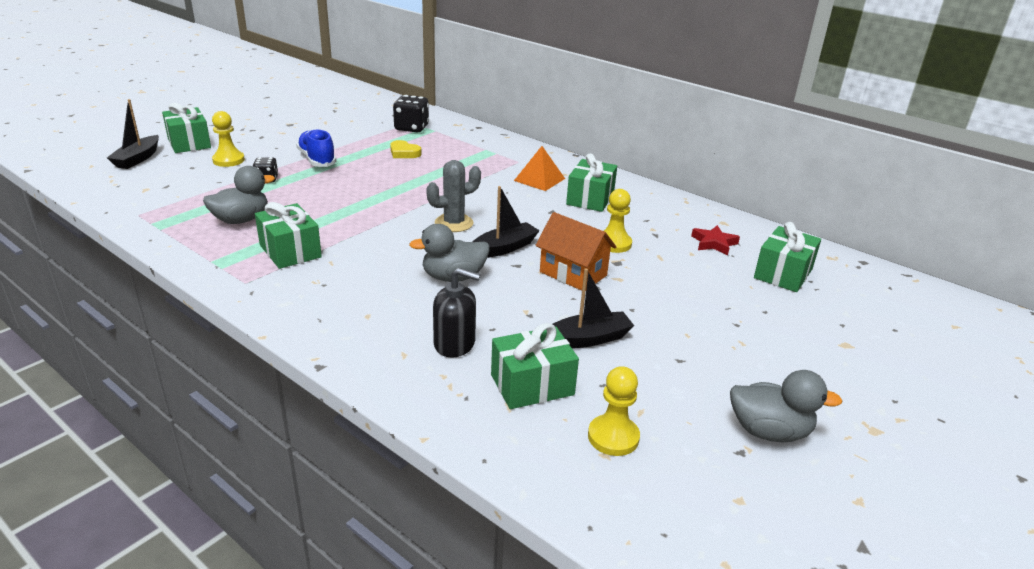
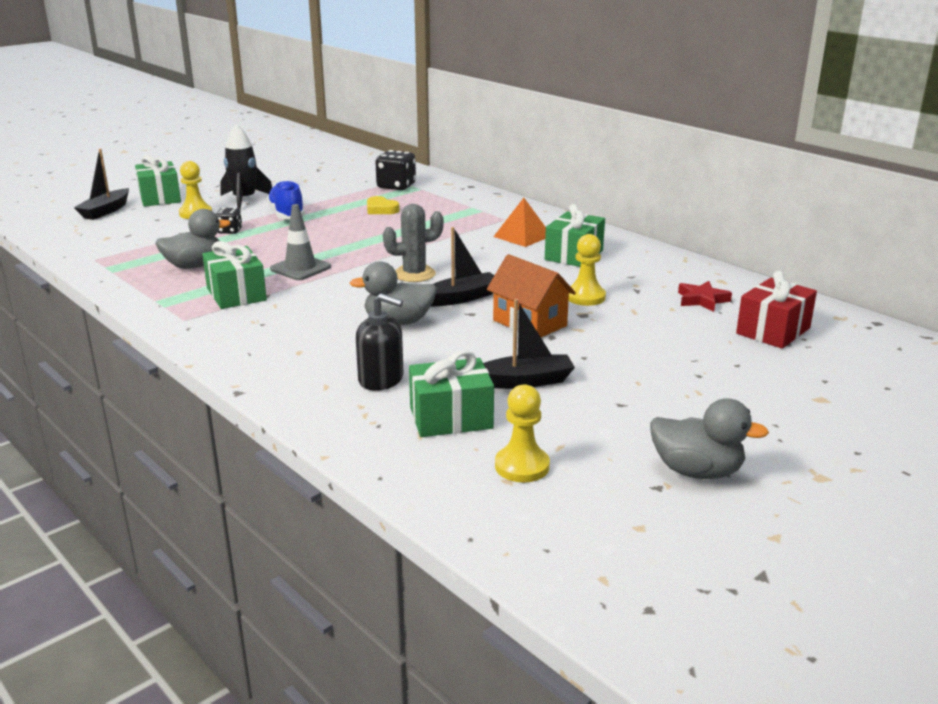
camera: 10 degrees right, 5 degrees down
(273, 144) = (244, 200): none -> black rocket
(345, 219) = (300, 268): none -> grey traffic cone
(783, 274) = (773, 331): green gift -> red gift

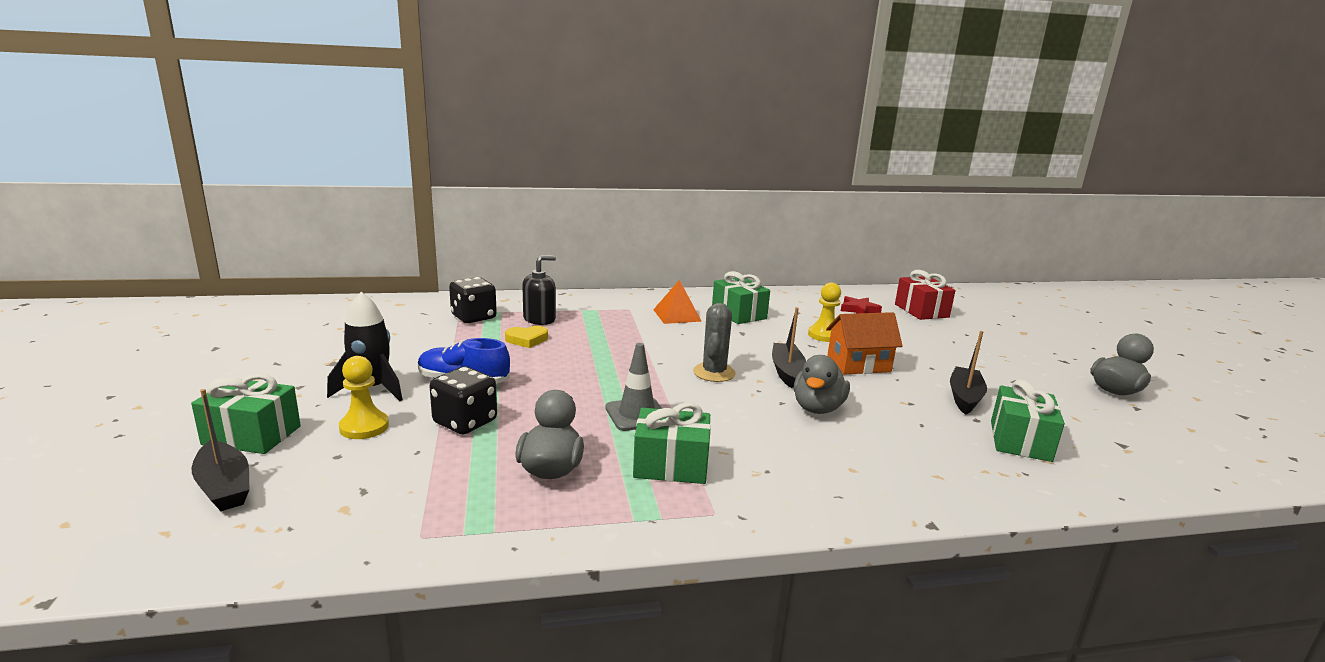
camera: 60 degrees left, 5 degrees down
(230, 231) = (465, 422): black dice -> black dice, size x1.71
(381, 379) = (935, 448): black soap dispenser -> black soap dispenser (539, 319)
(522, 466) = (1106, 439): yellow pawn -> none

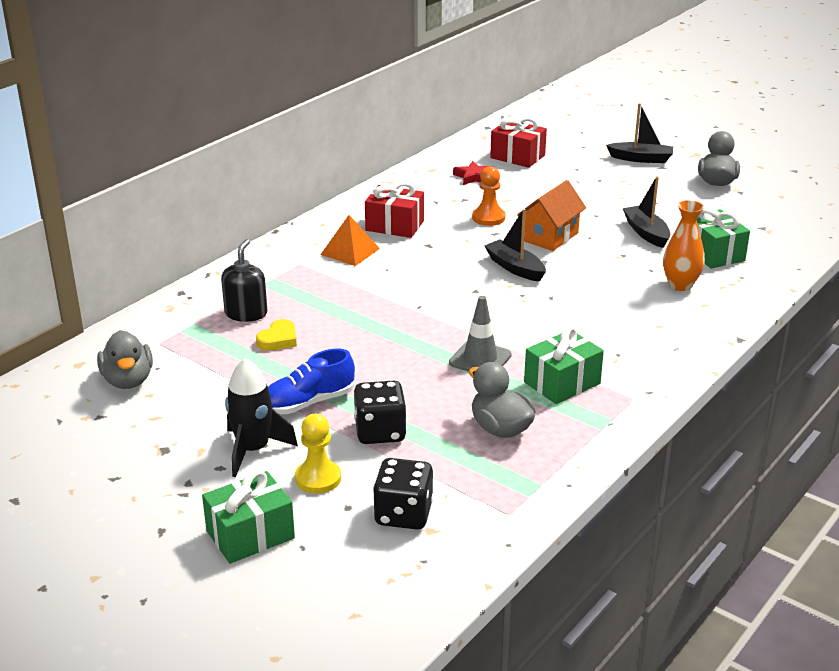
camera: 40 degrees left, 10 degrees up
(224, 486) = (321, 571): black boat -> black boat (641, 159)
(473, 317) = (184, 341): black dice -> black dice (403, 514)
(714, 373) = (470, 295): grey cactus -> none
(739, 314) = (394, 225): green gift -> red gift
(817, 408) = (578, 290): grey duck -> grey duck (128, 380)
(824, 335) = (488, 218): yellow pawn -> orange pawn
(935, 449) = (680, 285): none -> orange vase

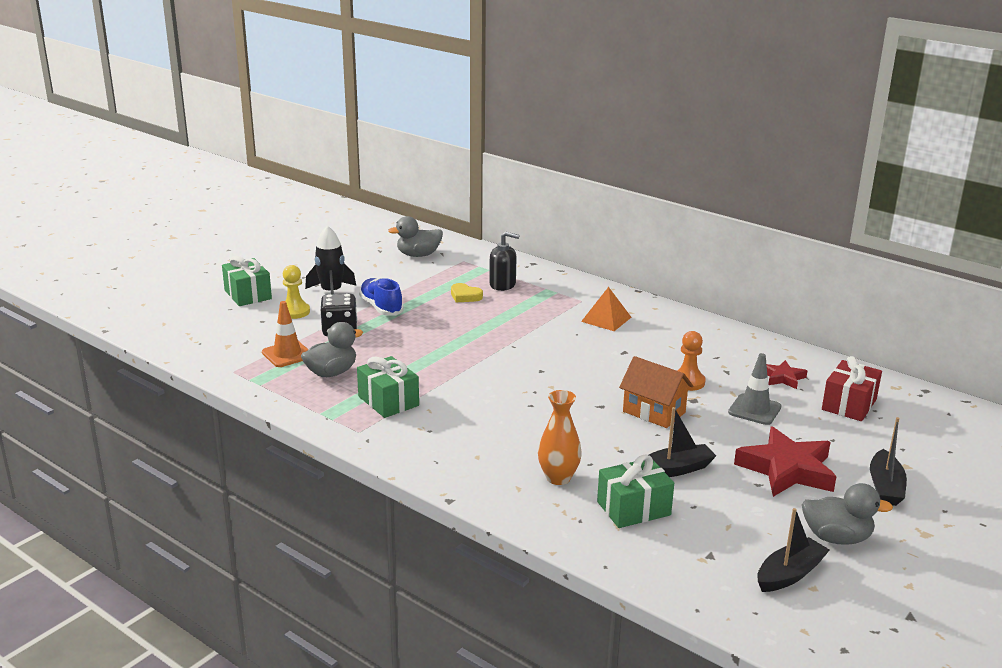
camera: 90 degrees right, 5 degrees down
(394, 225) = (659, 337): red gift -> none
(403, 514) = (247, 337): black dice -> none
(453, 470) = (287, 354): none -> orange traffic cone
(480, 359) = (429, 368): grey traffic cone -> grey traffic cone (754, 410)
(515, 268) = (585, 390): black boat -> black boat (789, 574)
(629, 190) = (787, 469): none -> red star

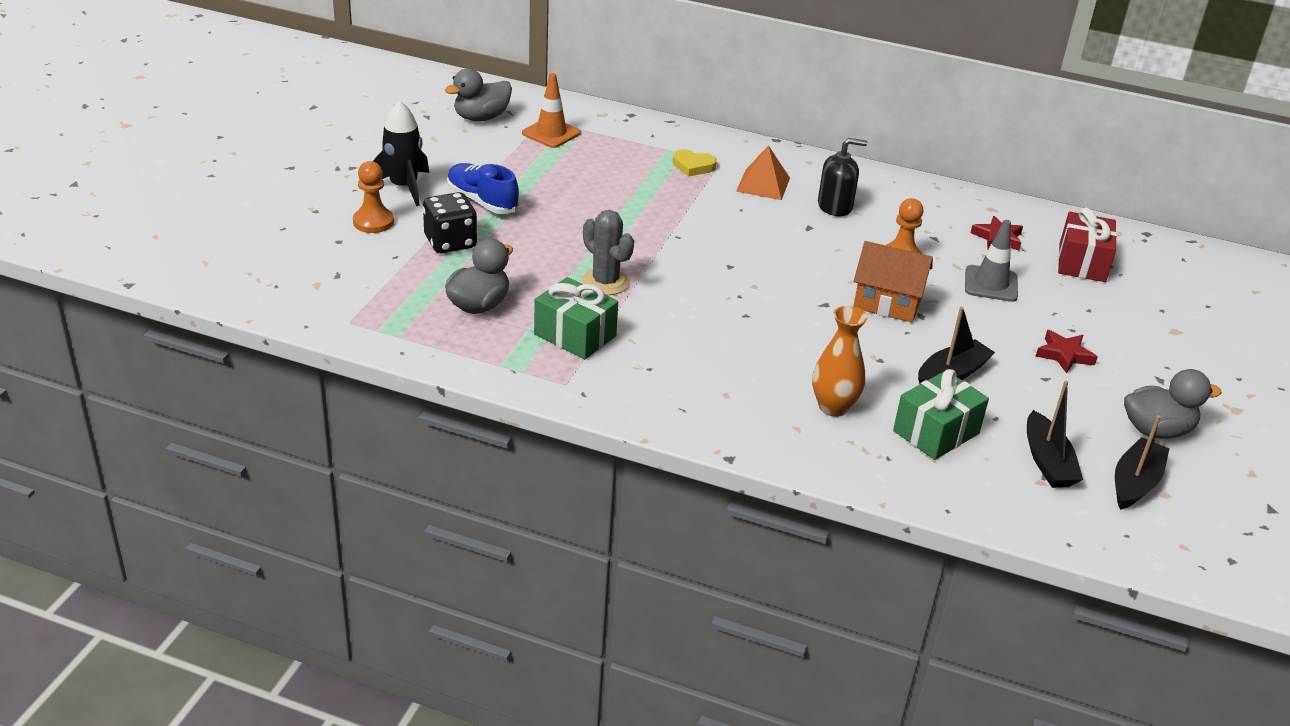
camera: 20 degrees left, 10 degrees up
(248, 294) = (293, 203): green gift -> none
(287, 354) = (404, 286): orange traffic cone -> orange traffic cone (551, 133)
(294, 312) = (373, 222): yellow pawn -> orange pawn
(436, 369) = (605, 282): none -> grey cactus
(465, 296) = (577, 172): yellow heart -> yellow heart (693, 166)
(502, 284) = (613, 150): black soap dispenser -> black soap dispenser (835, 206)
(787, 469) = (1064, 355): red star -> red star, size x0.51
(885, 487) = (1170, 360): black boat -> black boat (1047, 461)

